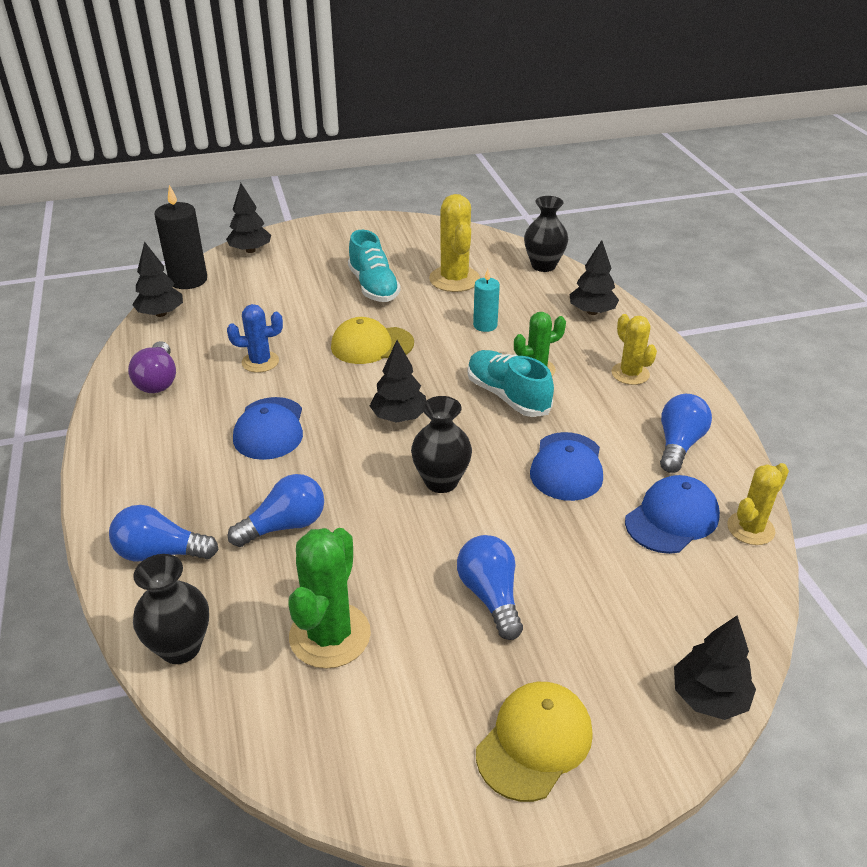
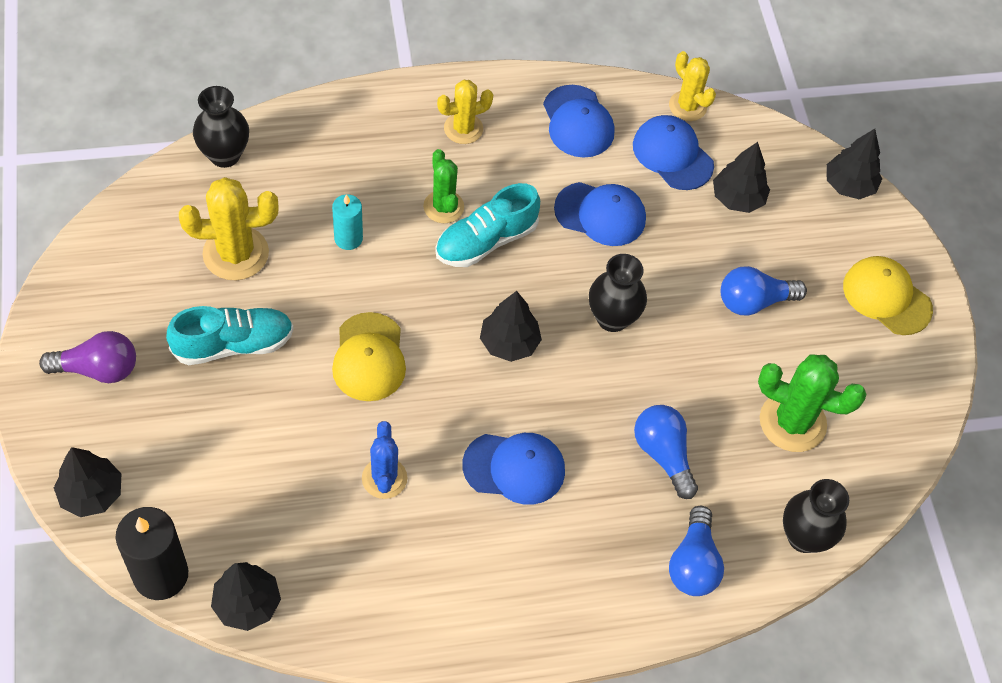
camera: 90 degrees left, 20 degrees up
(158, 380) = (406, 592): purple light bulb -> purple light bulb (98, 369)
(592, 312) = (340, 132): black tree -> black tree (737, 198)
(678, 444) = (578, 122): blue light bulb -> blue cap

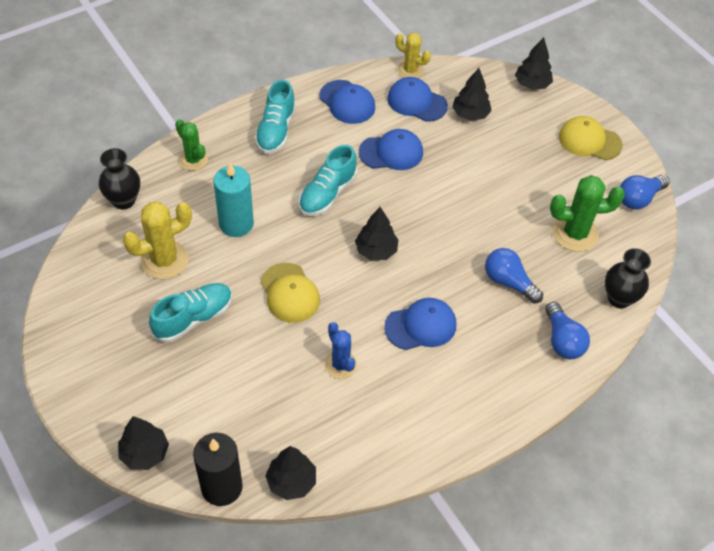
camera: 20 degrees left, 5 degrees down
(98, 369) = (106, 369): purple light bulb -> none
(348, 238) = (236, 224): turquoise candle -> turquoise candle, size x1.68
(443, 207) = (289, 182): green cactus -> green cactus (193, 160)
(463, 129) = (276, 130): yellow cactus -> turquoise shoe
(612, 318) = (432, 212): black vase -> none
(753, 301) = (513, 171): blue light bulb -> blue light bulb (638, 199)

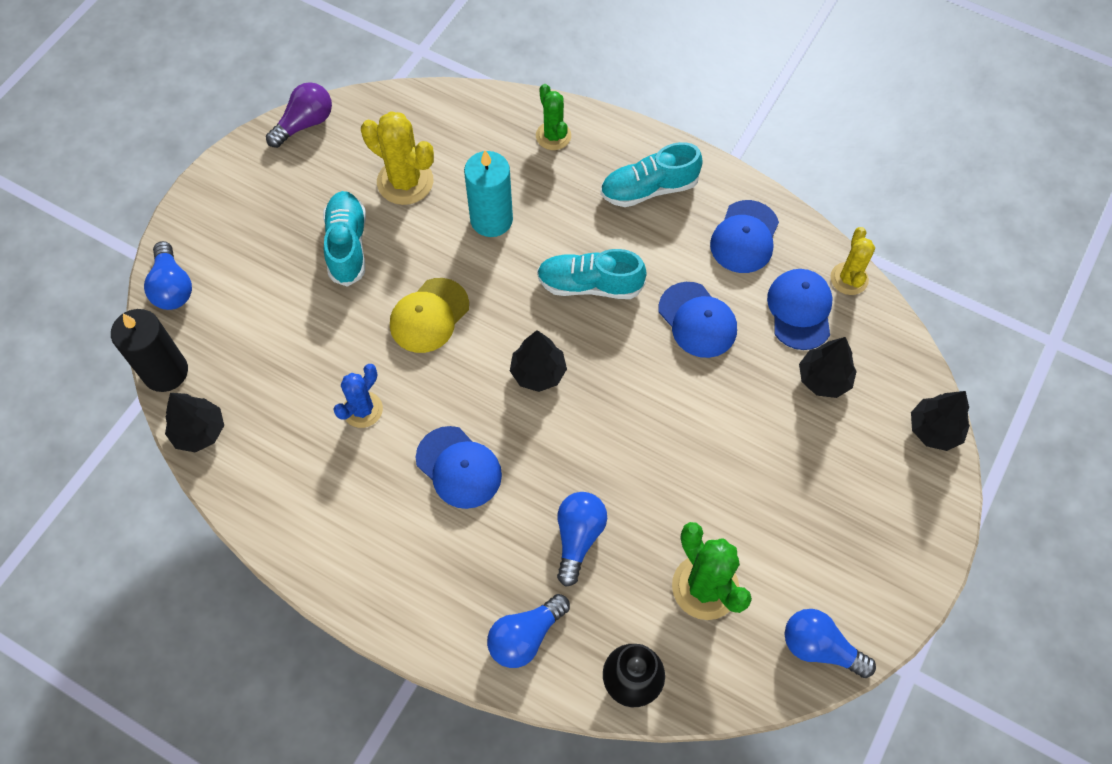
camera: 65 degrees right, 10 degrees up
(58, 301) = (305, 124): none -> purple light bulb
(124, 200) = (459, 106): black vase -> none
(145, 453) = (172, 287): black tree -> blue light bulb
(193, 160) = (553, 136): green cactus -> green cactus turned 45 degrees counterclockwise
(193, 318) = (347, 245): turquoise shoe -> turquoise shoe turned 120 degrees counterclockwise
(589, 141) = (882, 543): yellow cap -> none

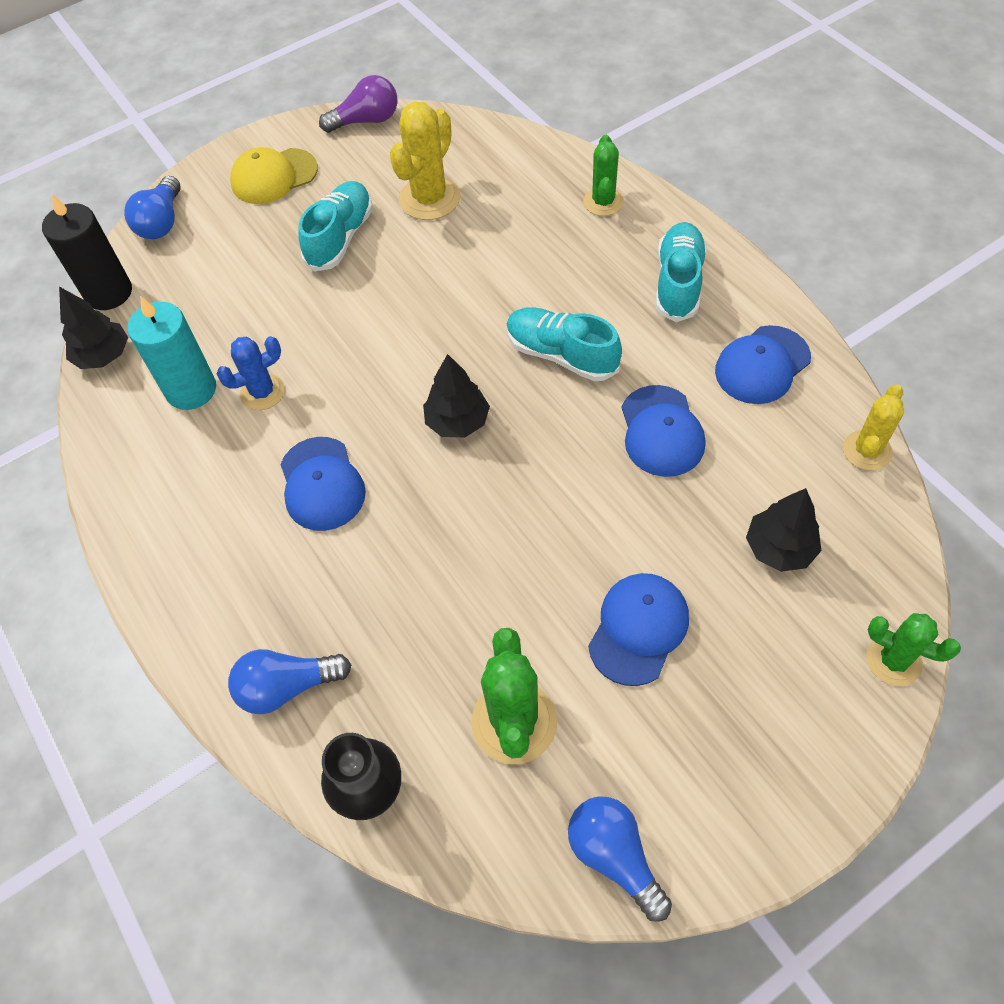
camera: 30 degrees right, 5 degrees down
(405, 182) = (429, 198): yellow cactus -> yellow cactus turned 60 degrees clockwise
(429, 315) = (379, 328): yellow cap -> yellow cap (274, 176)
(491, 219) = (494, 259): turquoise candle -> turquoise candle (191, 390)
(578, 537) = (403, 606): blue light bulb -> none
(649, 189) = (678, 283): turquoise shoe -> turquoise shoe turned 90 degrees clockwise
(800, 310) = (788, 463): blue cap -> blue cap (638, 629)
(934, 430) = (893, 660): black tree -> green cactus

